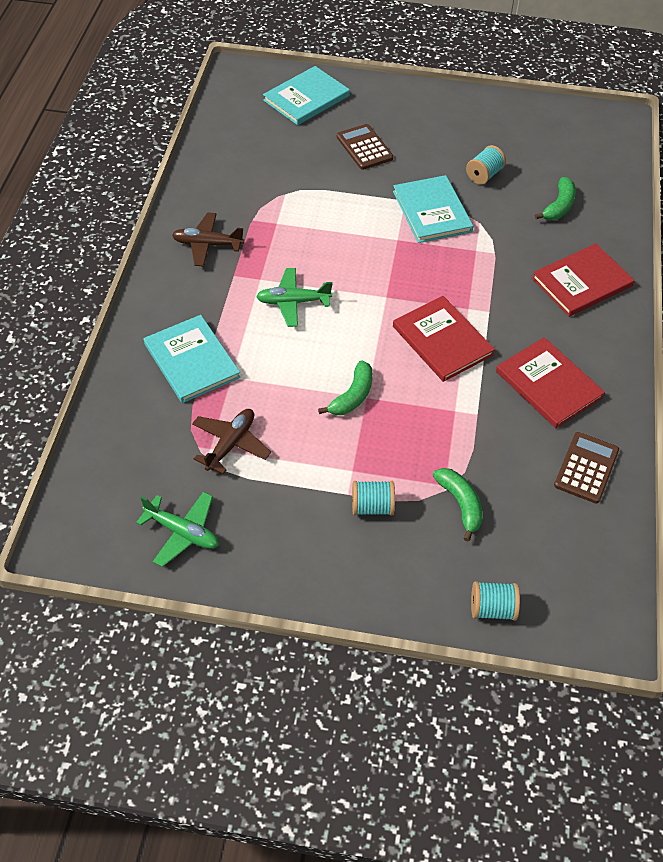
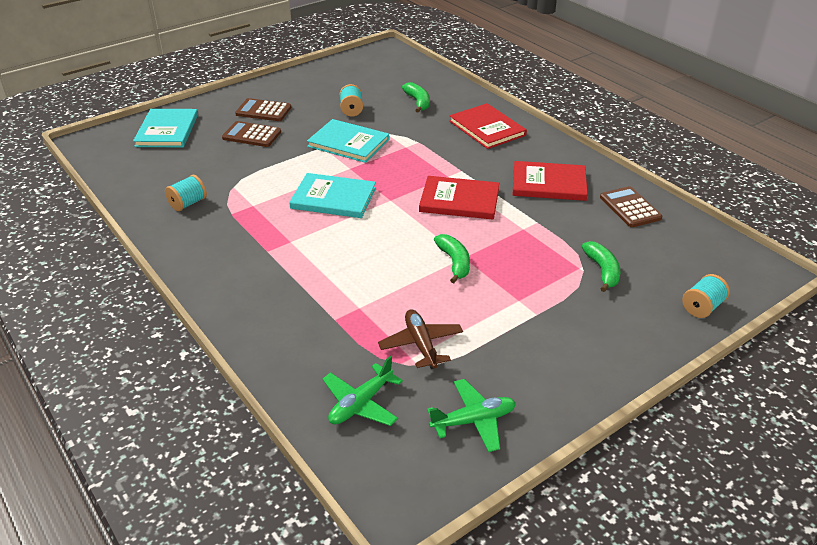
camera: 45 degrees left, 15 degrees down
(192, 360) = (315, 318): turquoise book -> turquoise book (333, 198)
(207, 244) = (219, 246): brown plane -> none
(293, 302) = (334, 239): green plane -> green plane (361, 403)
(372, 507) = (561, 309): turquoise spool -> turquoise spool (188, 203)
(407, 126) = (263, 111): none -> brown calculator
(460, 504) = (602, 271): green banana -> green banana turned 60 degrees clockwise
(581, 282) = (487, 128): red book -> red book turned 45 degrees counterclockwise

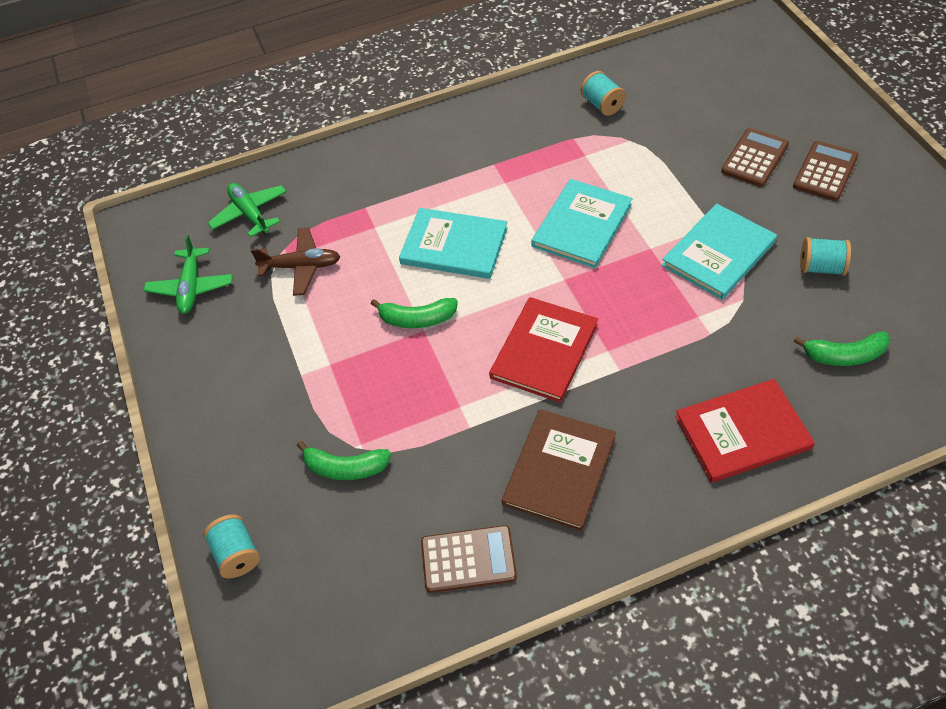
camera: 110 degrees right, 15 degrees up
(167, 130) = (777, 83): turquoise book -> turquoise book (454, 246)
(549, 183) = (559, 471): red book -> brown book

